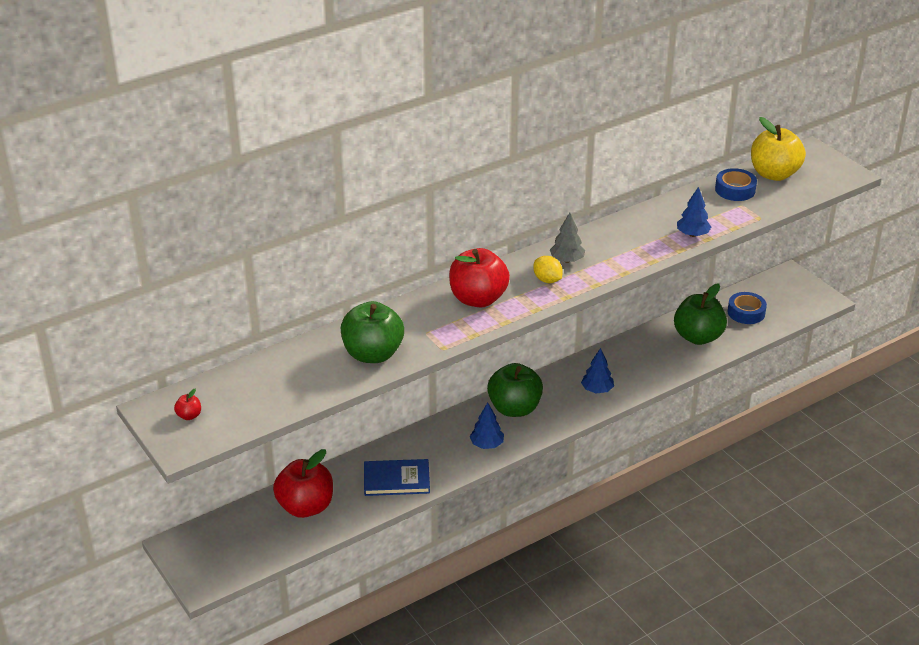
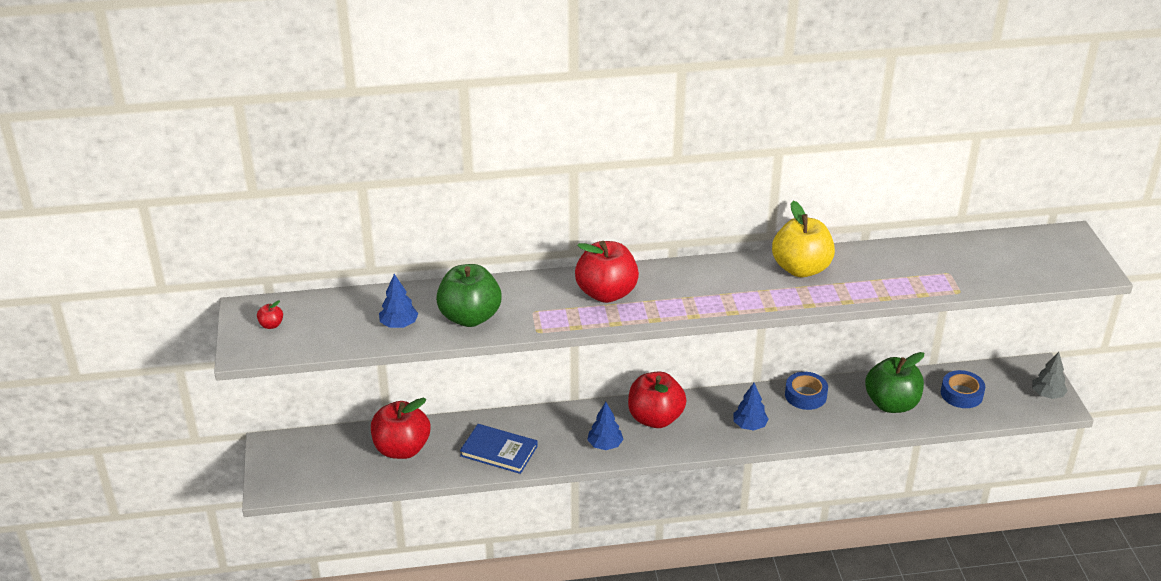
camera: 25 degrees right, 0 degrees up
(514, 408) = (655, 418): green apple -> red apple
(547, 280) = (687, 294): yellow lemon -> none
(567, 260) = (722, 280): grey tree -> grey tree (1047, 394)
(692, 234) = (872, 289): blue tree -> blue tree (399, 325)
(735, 190) = (953, 255): blue tape -> blue tape (805, 395)
(774, 174) = (1010, 250): yellow apple -> yellow apple (801, 268)

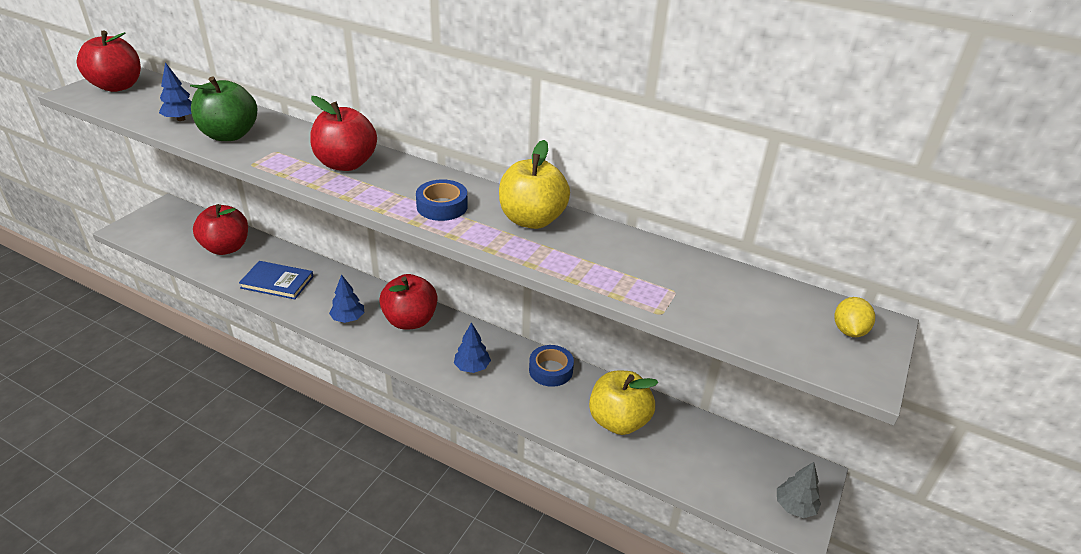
camera: 35 degrees right, 0 degrees up
(271, 325) = (117, 86): red apple -> red apple, size x2.50
(499, 451) = (277, 282): blue book -> blue book turned 45 degrees counterclockwise
(891, 404) = (618, 421): green apple -> yellow apple
(961, 394) = (699, 452): blue tape -> blue tape (442, 206)
(1062, 247) = (848, 331): none -> yellow lemon

